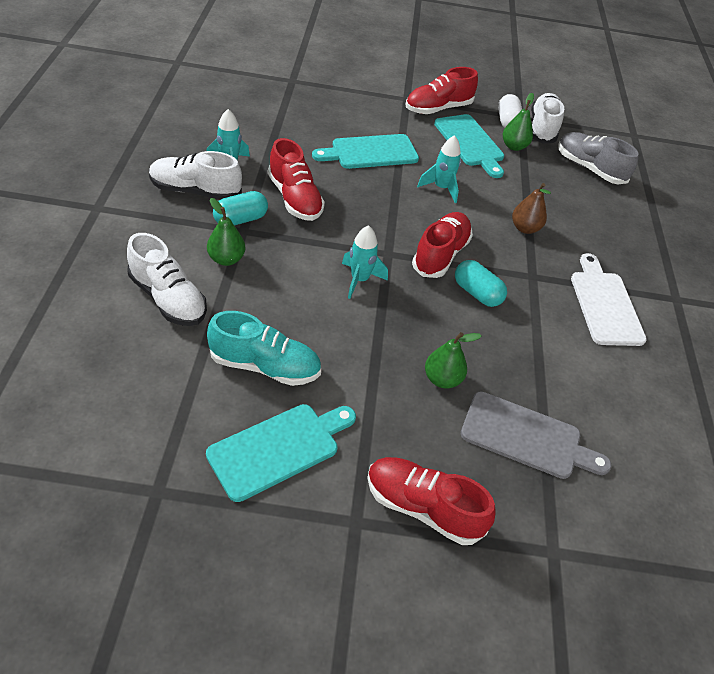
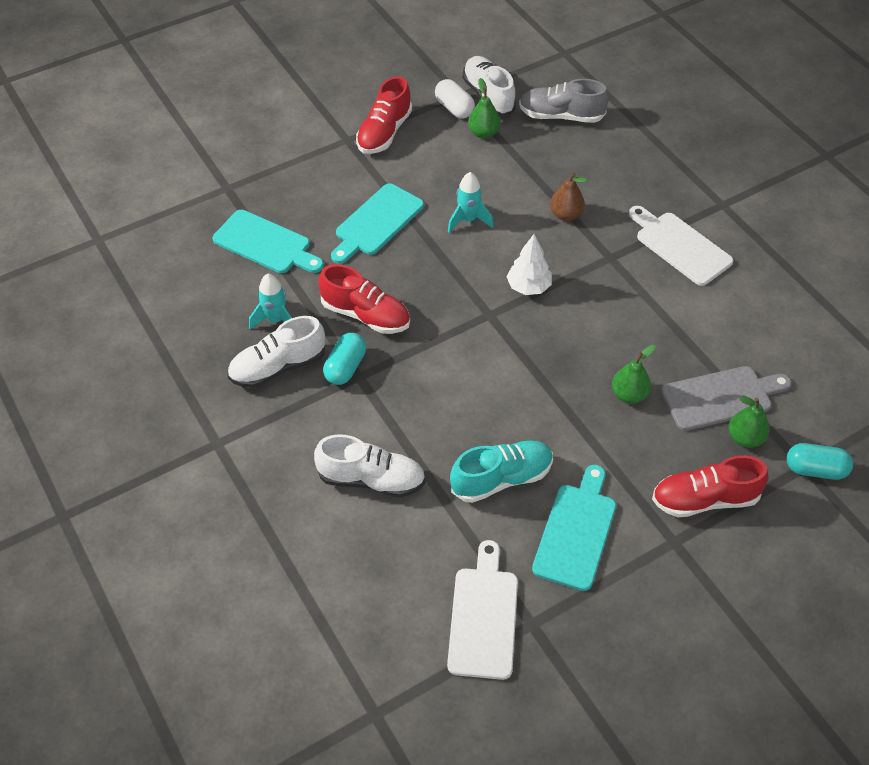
camera: 30 degrees left, 5 degrees up
(127, 455) = (483, 617): none -> white cutting board
(226, 259) = (375, 412): green pear -> green pear (745, 438)
(359, 280) = (493, 355): turquoise rocket -> none
(440, 255) = (528, 287): red shoe -> white tree
(470, 143) = (446, 154): turquoise cutting board -> turquoise cutting board (265, 244)
(477, 293) = (586, 303): turquoise capsule -> turquoise capsule (815, 469)

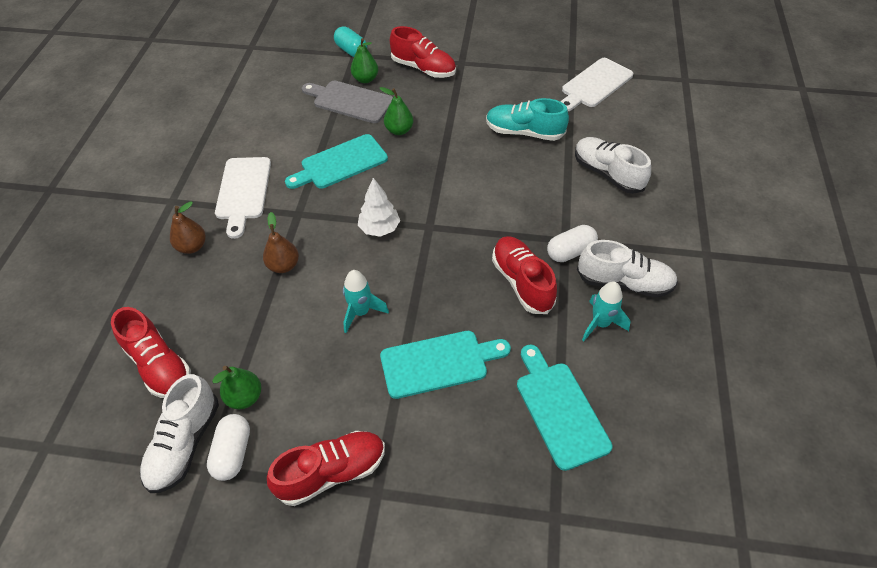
camera: 140 degrees left, 0 degrees up
(345, 367) = (570, 252): turquoise capsule -> white capsule
(561, 116) = (159, 365): grey shoe -> red shoe
(576, 532) = (508, 90): turquoise cutting board -> turquoise cutting board (340, 163)
(652, 186) = (192, 246): none -> brown pear

